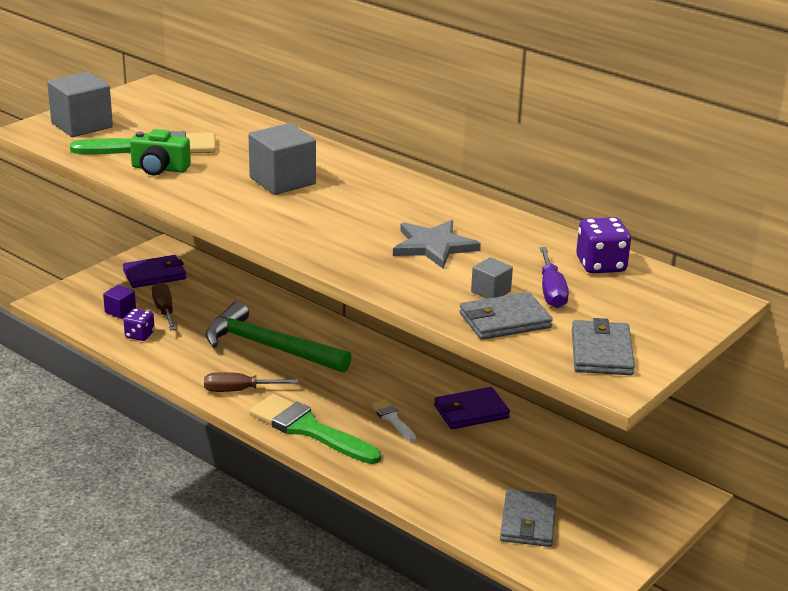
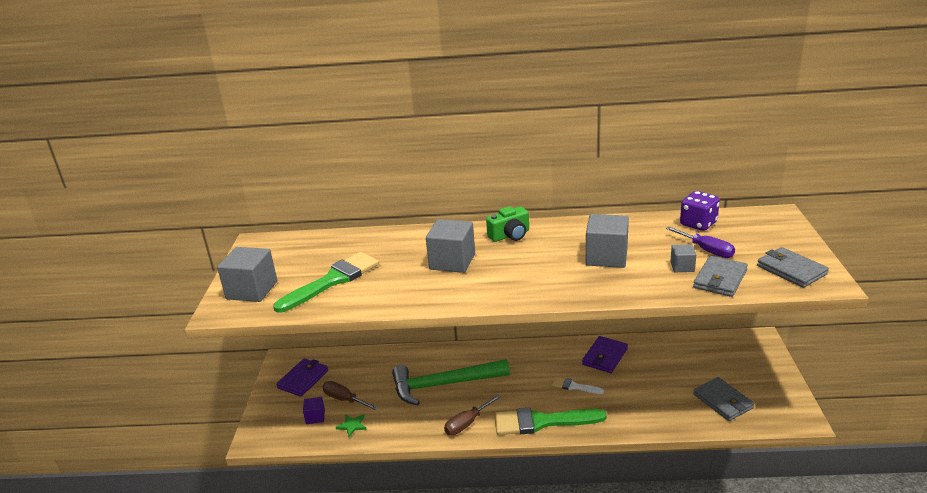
camera: 35 degrees left, 0 degrees up
(139, 335) = (352, 425): purple dice -> green star
(159, 168) = (361, 293): green camera -> green camera (510, 235)
(433, 246) = (606, 257): grey star -> grey cube

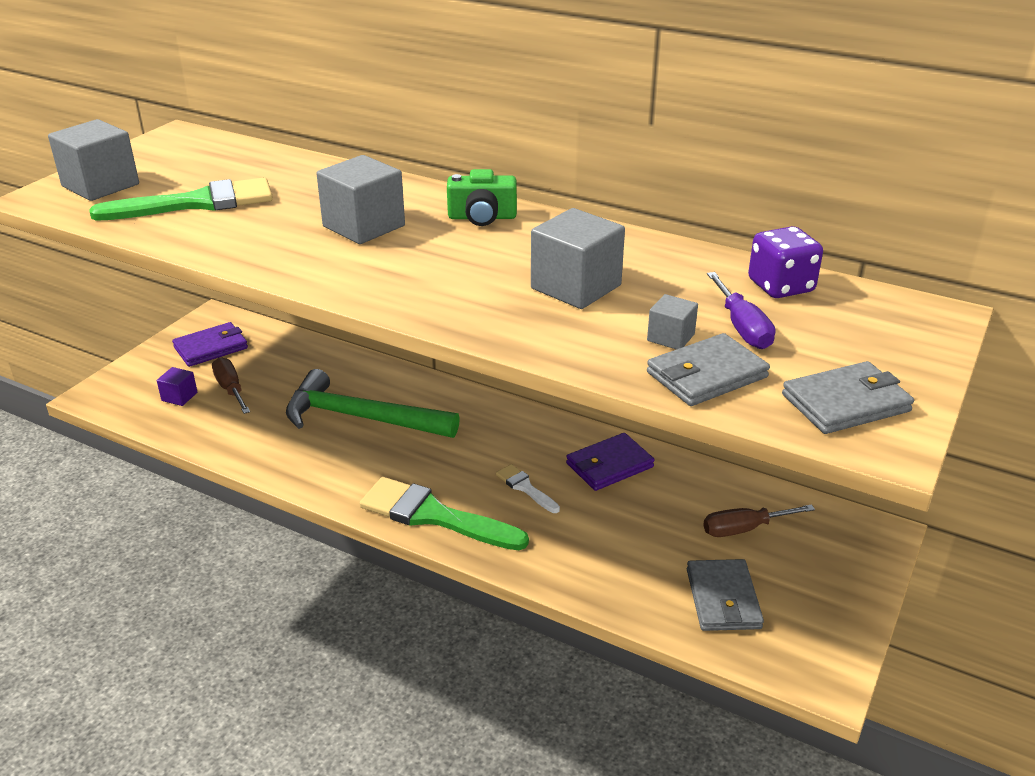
camera: 25 degrees right, 5 degrees up
(352, 425) = (208, 423): green star -> none
(467, 423) = (340, 477): brown screwdriver -> brown screwdriver (744, 529)
(791, 270) = (846, 403): grey wallet -> grey wallet turned 75 degrees clockwise

